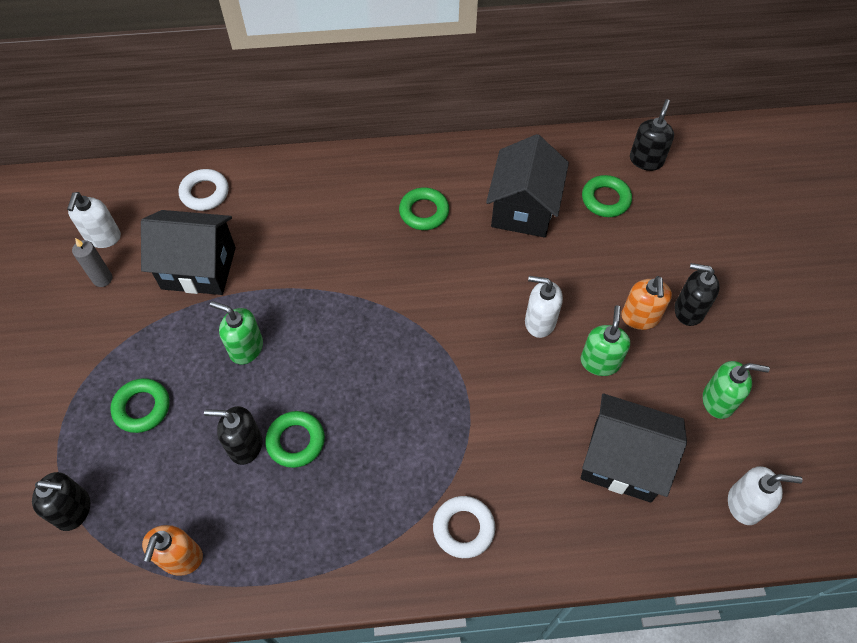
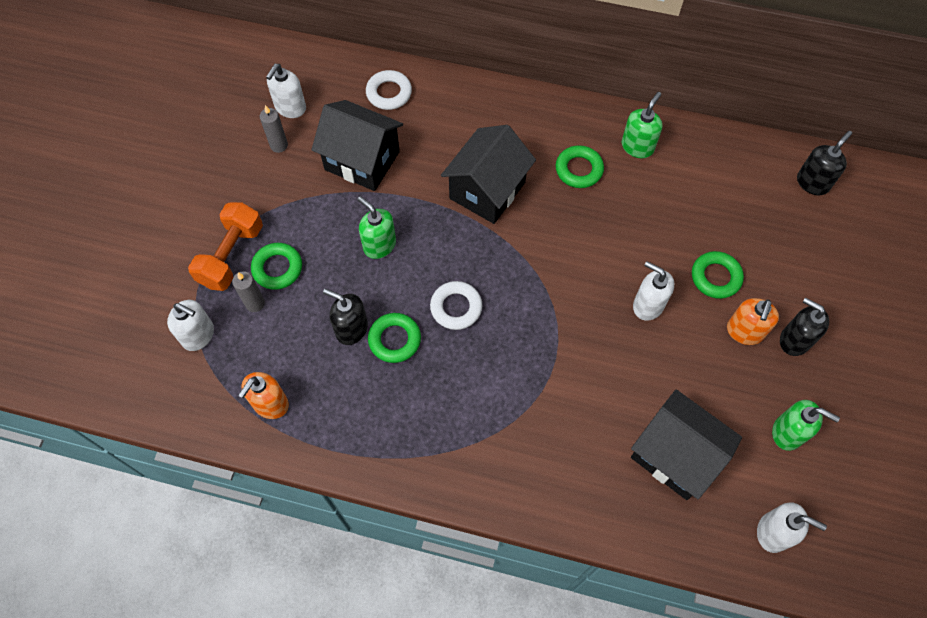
camera: 20 degrees right, 5 degrees up
(73, 510) = (198, 335): black soap dispenser -> white soap dispenser
(85, 411) = (231, 256): none -> orange dumbbell
(128, 454) = (255, 303): none -> grey candle
(463, 528) = (511, 463): white ring -> white ring (456, 307)
(523, 208) = (673, 194): black house -> black house (487, 190)
(600, 362) = (689, 360): green soap dispenser -> green soap dispenser (637, 146)
(605, 199) = (756, 209): green ring -> green ring (715, 277)

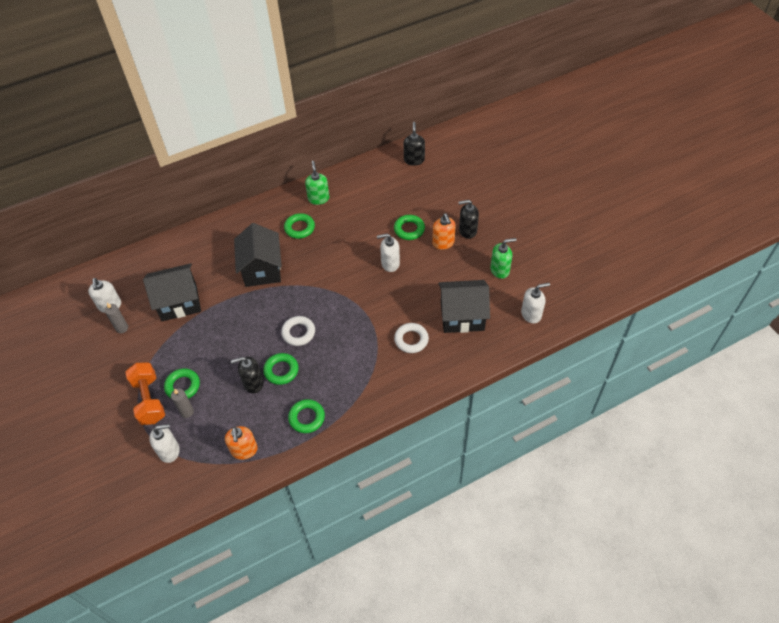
camera: 40 degrees left, 10 degrees down
(369, 425) = (307, 418): none -> green ring
(379, 245) = (229, 334): green soap dispenser -> none
(389, 93) = (161, 260): white ring -> white ring (411, 340)

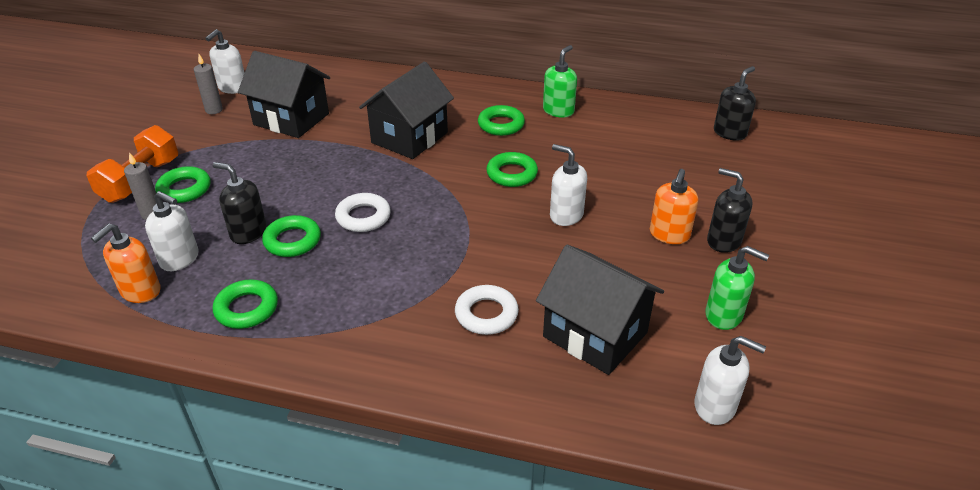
camera: 40 degrees right, 15 degrees down
(169, 451) = (82, 237): white soap dispenser -> white soap dispenser (180, 259)
(409, 229) = (637, 195): green ring -> green ring (512, 174)

